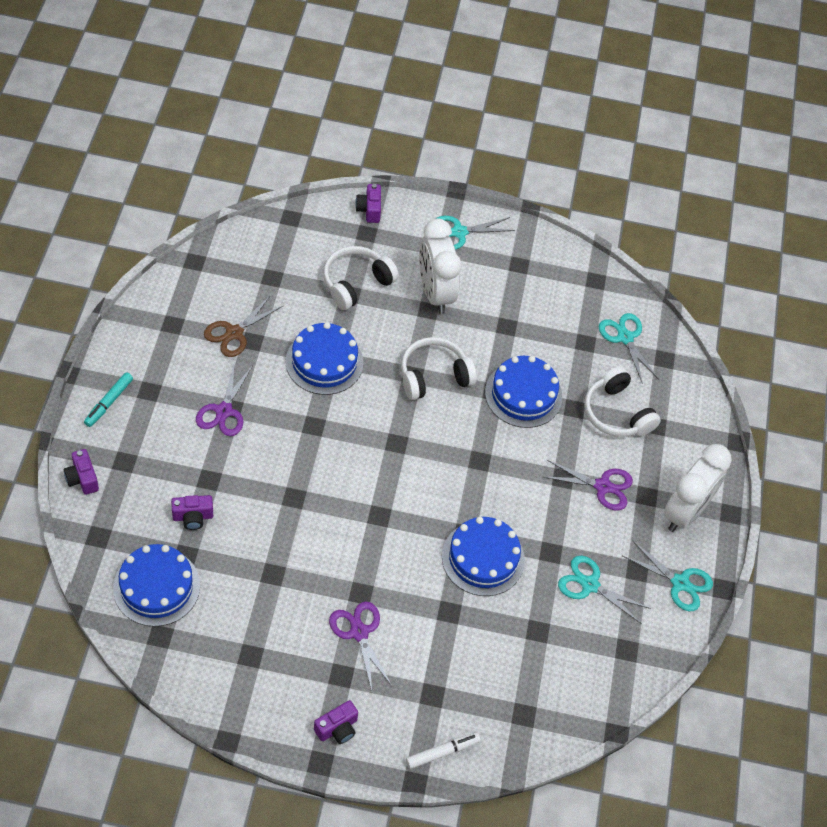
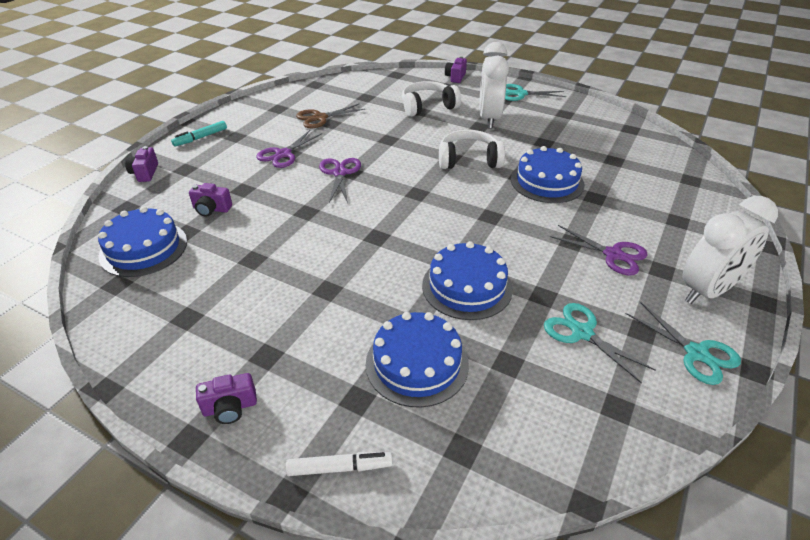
camera: 25 degrees right, 15 degrees down
(324, 362) = (380, 140): blue cake -> blue cake (417, 363)
(359, 632) = (307, 322): purple scissors -> purple scissors (340, 173)
(616, 413) = (637, 206): white headphones -> none
(625, 338) = (653, 162): turquoise scissors -> none

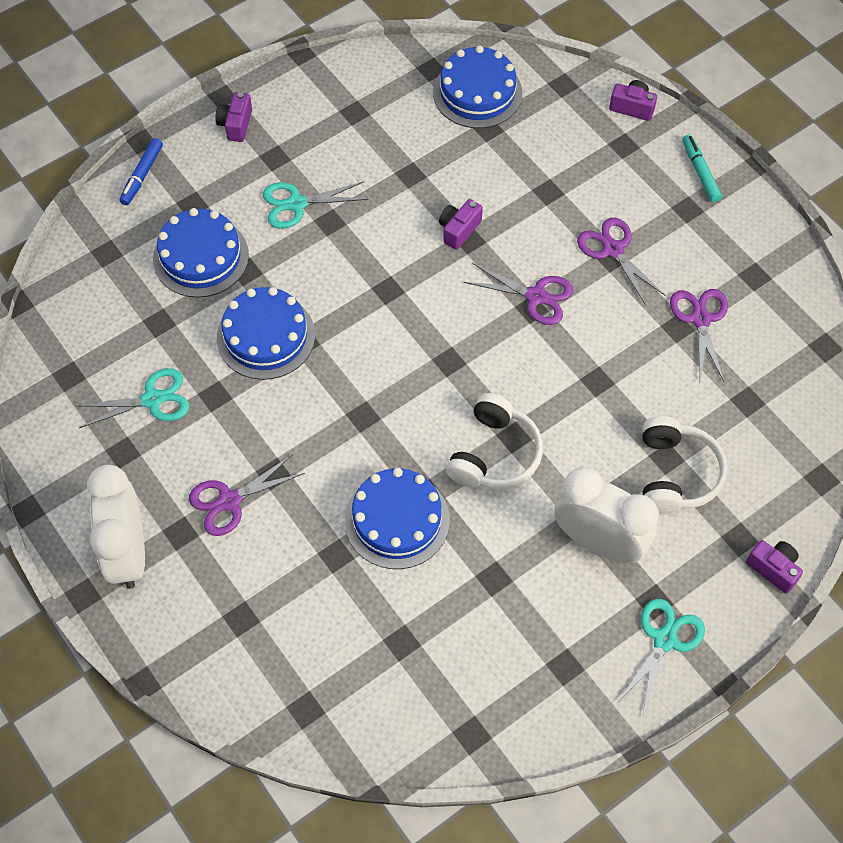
camera: 115 degrees right, 20 degrees up
(211, 209) = (520, 156): purple camera -> purple camera (459, 230)
(320, 118) = (700, 319): brown scissors -> purple scissors
(340, 467) = (142, 175): white marker -> blue marker
(696, 353) = (73, 477): turquoise scissors -> turquoise scissors (296, 204)

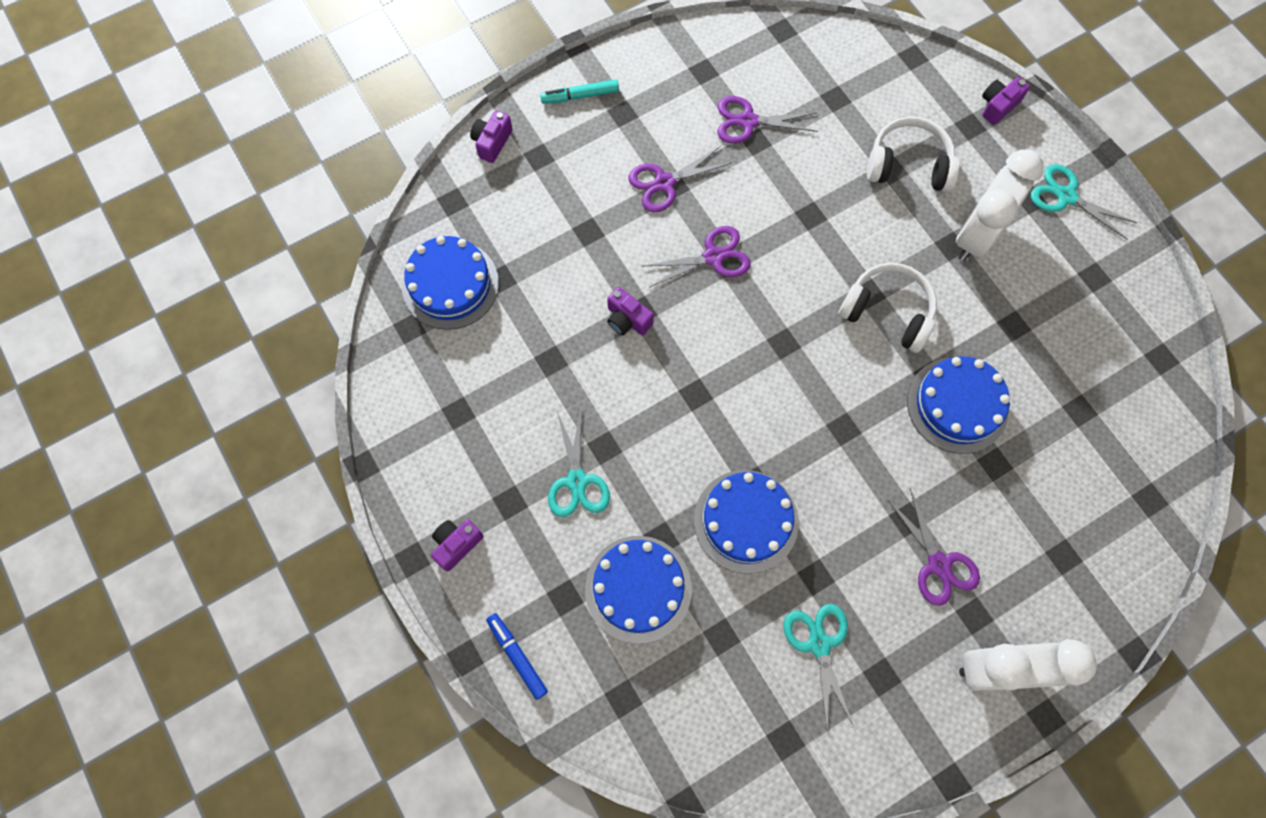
camera: 85 degrees left, 10 degrees up
(142, 175) = (517, 656): blue marker -> blue marker turned 150 degrees counterclockwise
(236, 124) = (456, 544): purple camera -> purple camera turned 120 degrees clockwise
(536, 296) = (713, 257): purple scissors -> purple scissors turned 45 degrees clockwise

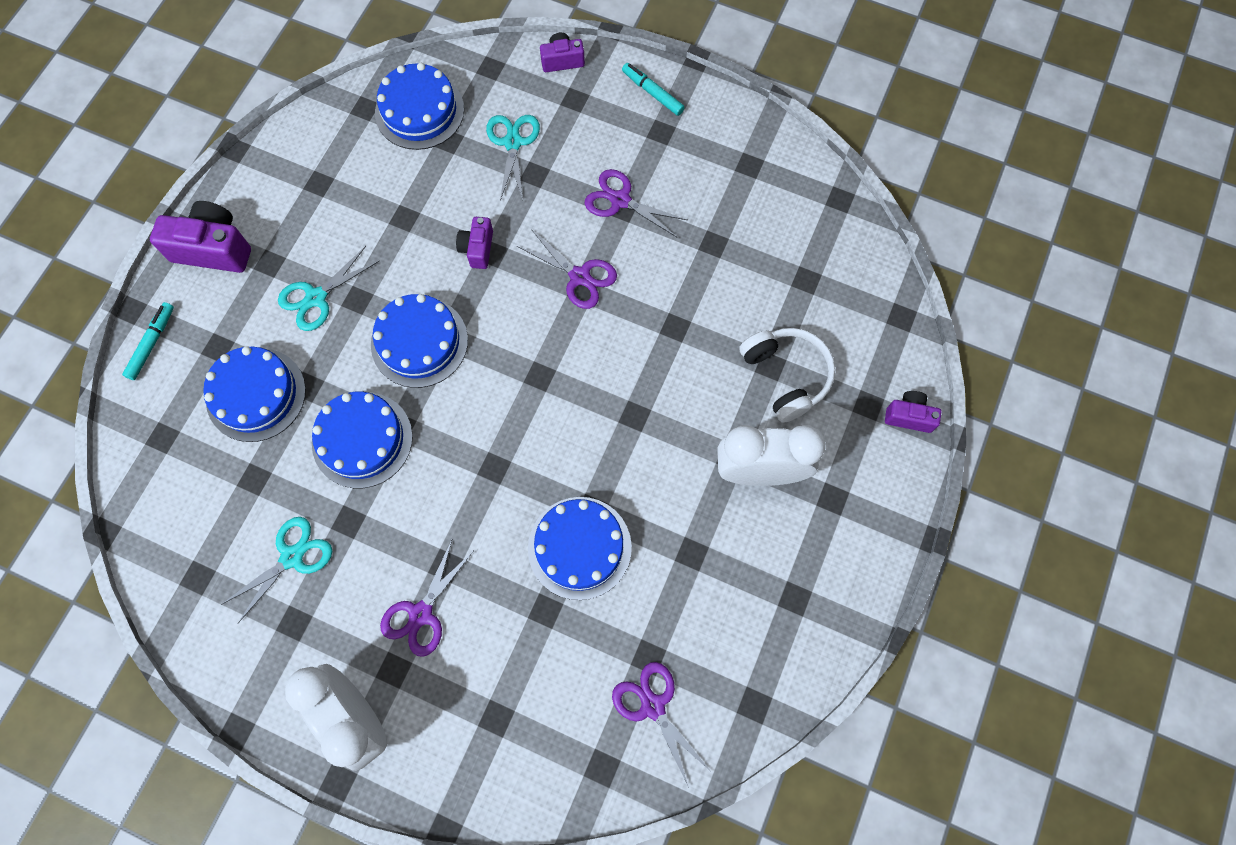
camera: 55 degrees right, 0 degrees up
(456, 544) = (213, 249): purple camera -> purple camera, size x1.76
(517, 656) = (152, 343): blue marker -> turquoise marker
(684, 419) = (419, 342): none -> blue cake
(748, 121) = (727, 226): purple scissors -> purple scissors (653, 706)
(887, 312) = (628, 440): white headphones -> none
(1066, 196) = (860, 528): turquoise scissors -> turquoise scissors (513, 142)

